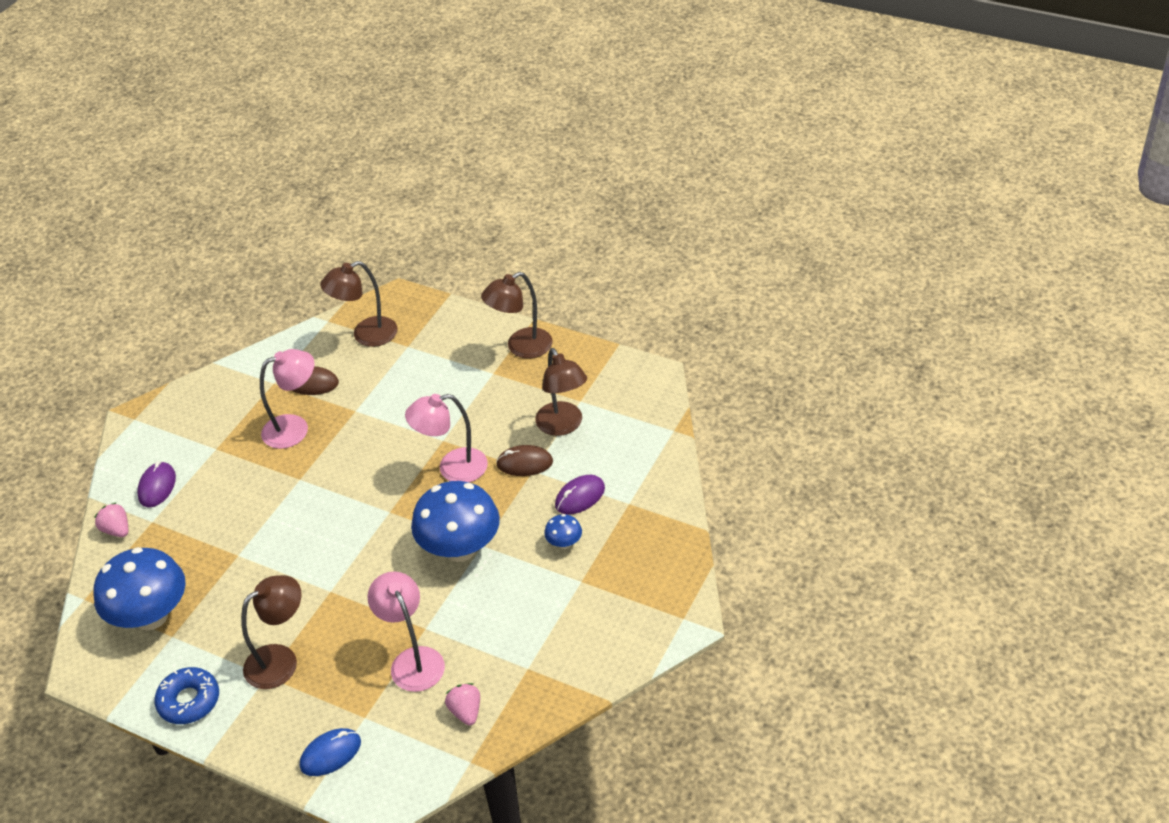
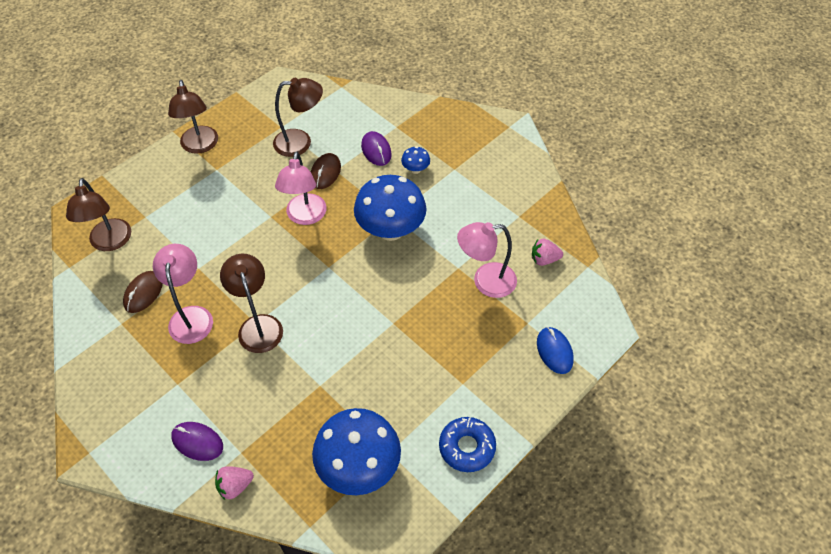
camera: 75 degrees left, 10 degrees up
(281, 660) = (450, 370): brown lamp -> brown lamp (258, 325)

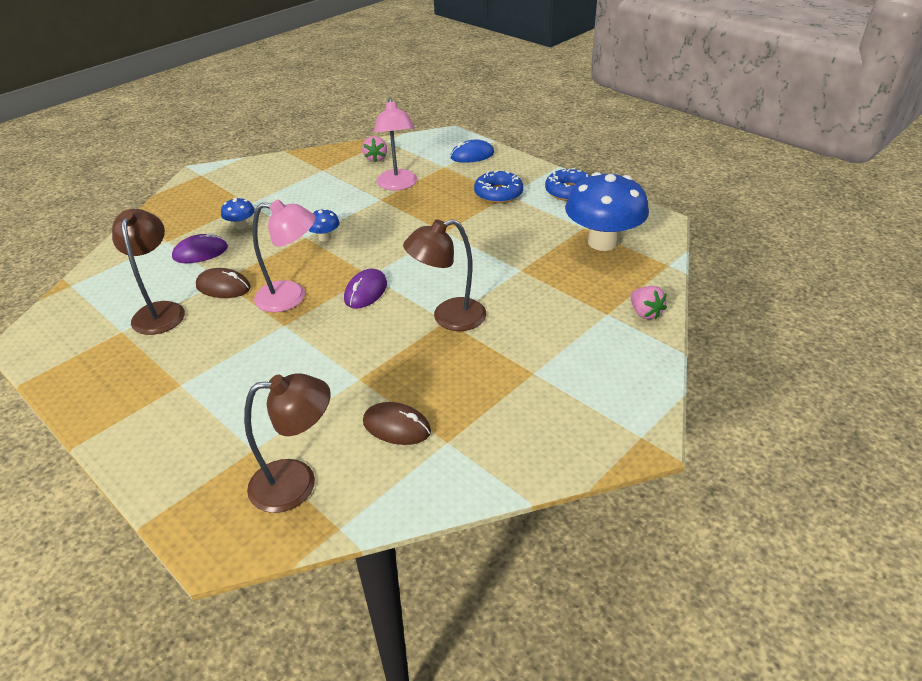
camera: 90 degrees left, 15 degrees down
(191, 316) = (435, 374): pink lamp -> none
(197, 442) = (604, 346): purple mouse -> purple mouse (366, 292)
(200, 146) = (123, 408): brown lamp -> none
(391, 230) = (324, 238): blue mushroom -> blue mushroom, size x0.43
(465, 374) = (498, 193): none -> blue donut

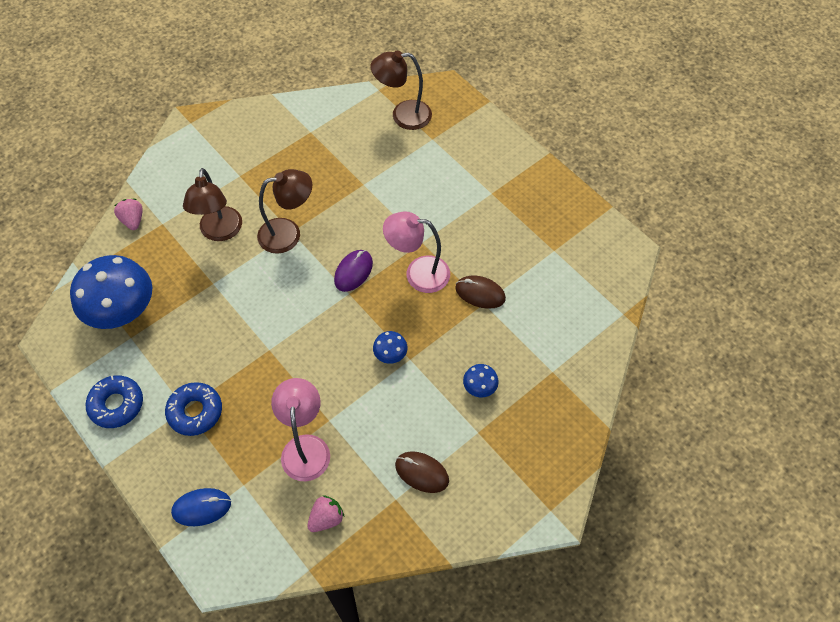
camera: 175 degrees left, 20 degrees up
(160, 311) = (528, 270): brown lamp -> brown lamp (220, 232)
(200, 252) = (513, 347): purple mouse -> none
(376, 158) = (326, 518): pink strawberry -> pink strawberry turned 45 degrees clockwise
(397, 427) = (340, 145): brown mouse -> brown mouse (421, 473)

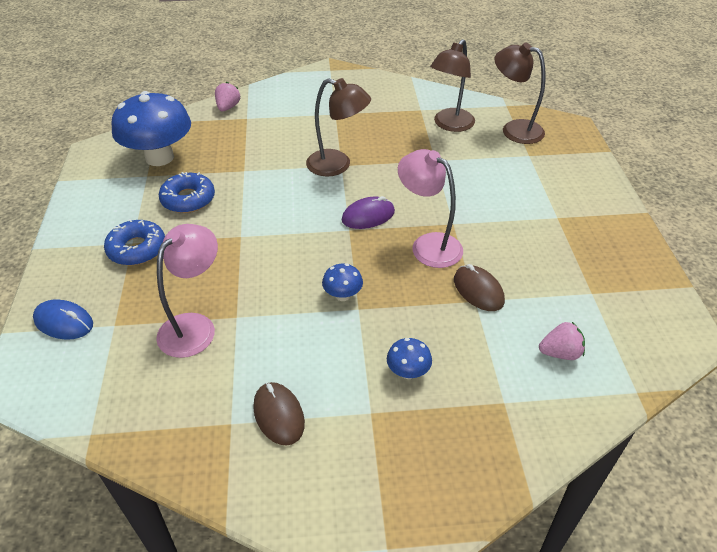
camera: 35 degrees right, 15 degrees down
(116, 404) = (88, 213): blue donut -> blue donut (188, 199)
(220, 232) = (284, 141): brown lamp -> brown lamp (450, 125)
(326, 518) = (151, 398): pink strawberry -> pink strawberry (560, 353)

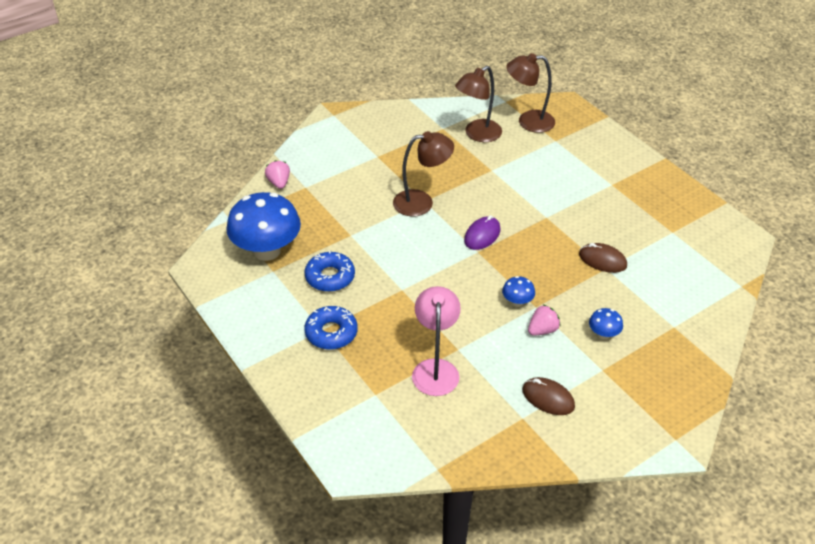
camera: 30 degrees left, 0 degrees up
(64, 322) = (335, 409): blue mouse -> none
(428, 245) = (543, 240): pink lamp -> none
(450, 125) = (477, 134): brown lamp -> brown lamp turned 45 degrees clockwise
(560, 353) = (682, 281): pink strawberry -> pink strawberry (542, 330)

